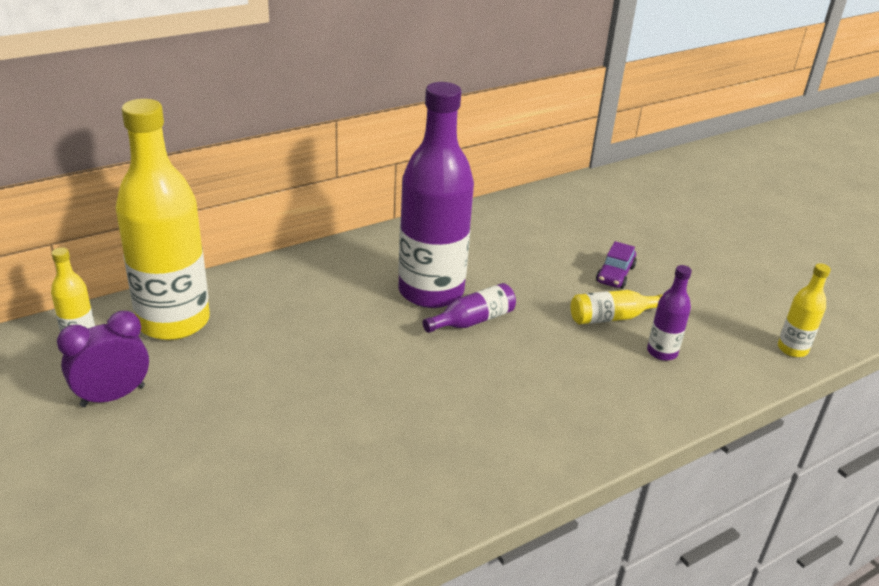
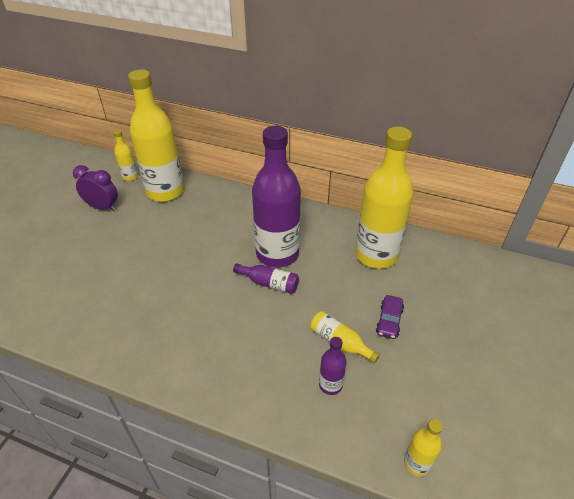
camera: 55 degrees right, 10 degrees up
(515, 232) = (376, 255): none -> yellow bottle
(615, 274) = (389, 321): purple car -> purple car turned 60 degrees counterclockwise

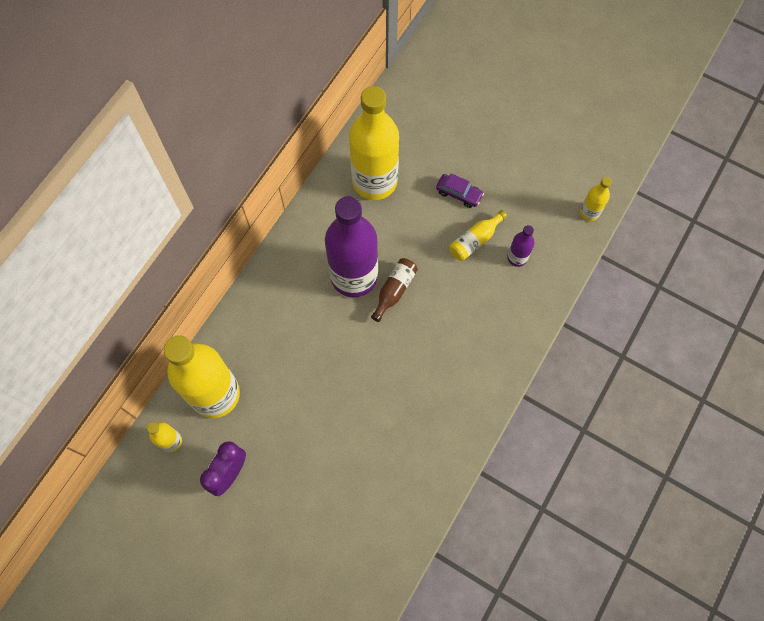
camera: 80 degrees left, 25 degrees up
(269, 283) = (394, 290): purple bottle -> brown bottle

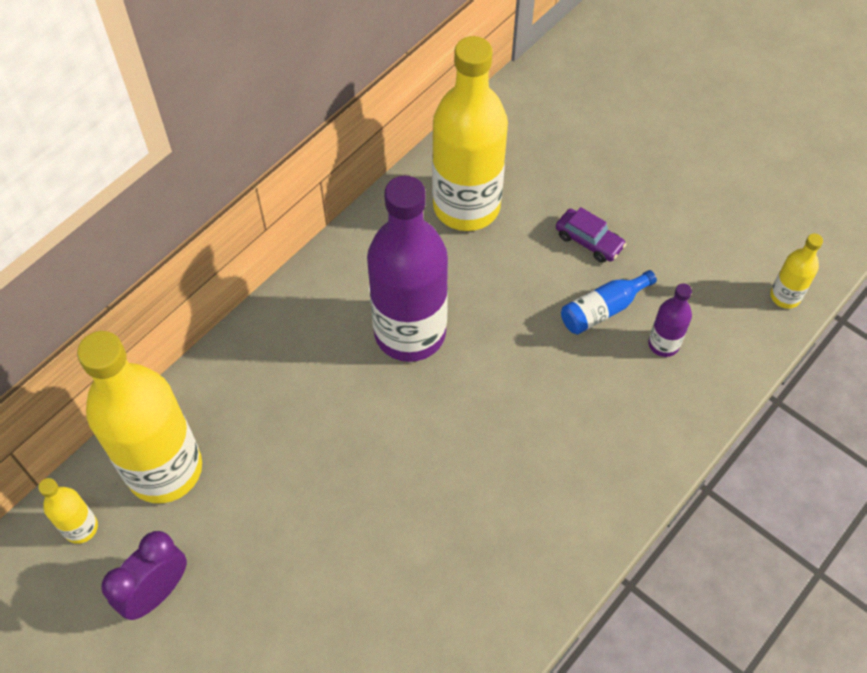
camera: 10 degrees right, 10 degrees down
(394, 290) = (467, 362): brown bottle -> none
(475, 240) = (603, 309): yellow bottle -> blue bottle

